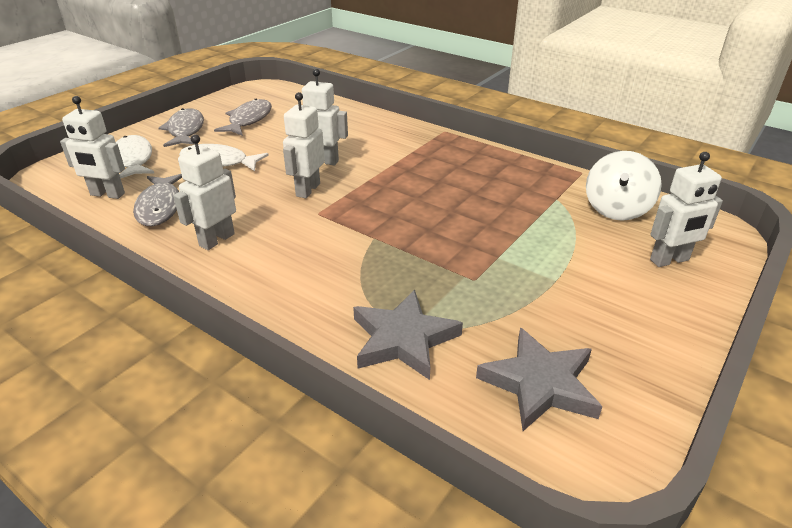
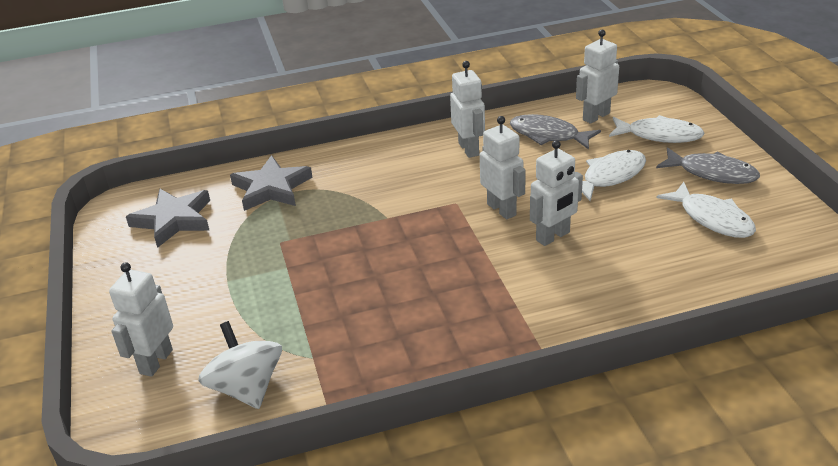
camera: 130 degrees right, 0 degrees up
(248, 120) = (712, 218): grey fish -> white fish

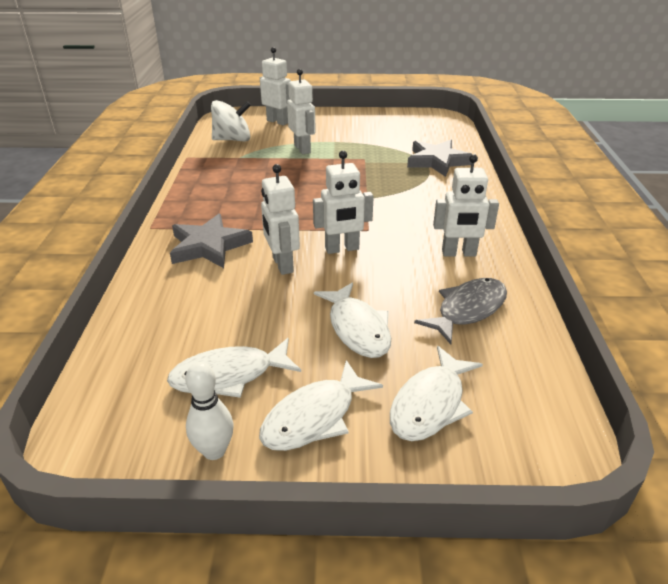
camera: 105 degrees right, 0 degrees up
(174, 220) = (414, 130): grey star -> grey star (209, 246)
(596, 116) = (503, 362): white robot -> white robot (302, 149)
(712, 173) = (314, 417): grey fish -> white fish
(777, 202) = (214, 451): none -> white bowling pin

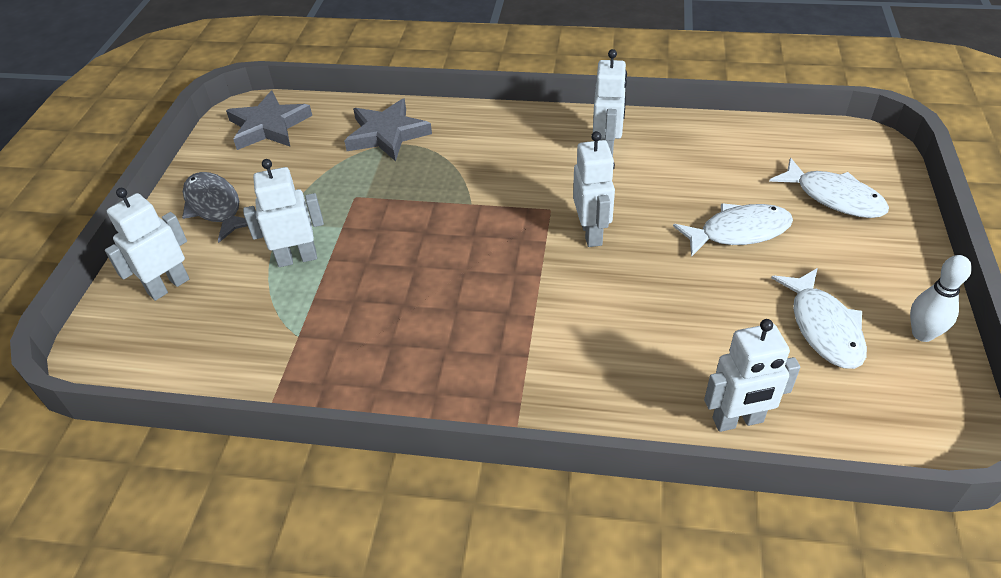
camera: 80 degrees left, 10 degrees up
(209, 246) = (575, 358): grey star -> grey star (269, 126)
(233, 140) = (221, 346): white spinning top -> none
(282, 265) = (623, 285): white robot -> white robot (738, 421)
(314, 417) = (865, 267): white fish -> none
(467, 310) = (704, 158): grey fish -> grey fish (215, 207)

